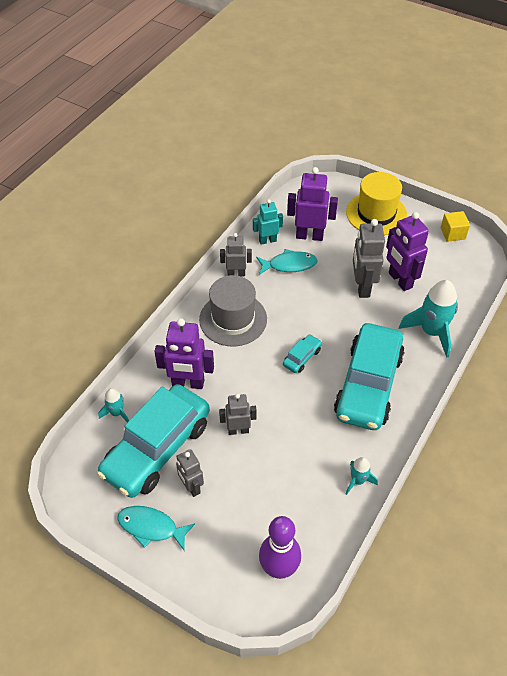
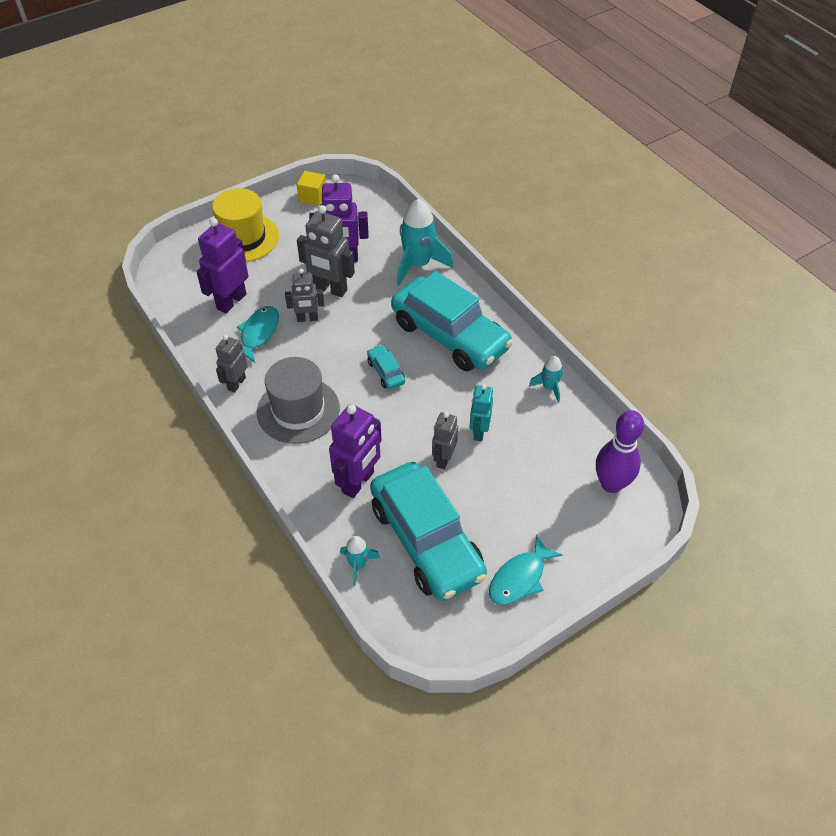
camera: 65 degrees left, 0 degrees up
(191, 487) = (489, 525): grey robot -> grey robot (307, 319)
(267, 240) = (210, 338): turquoise robot -> turquoise robot (479, 432)

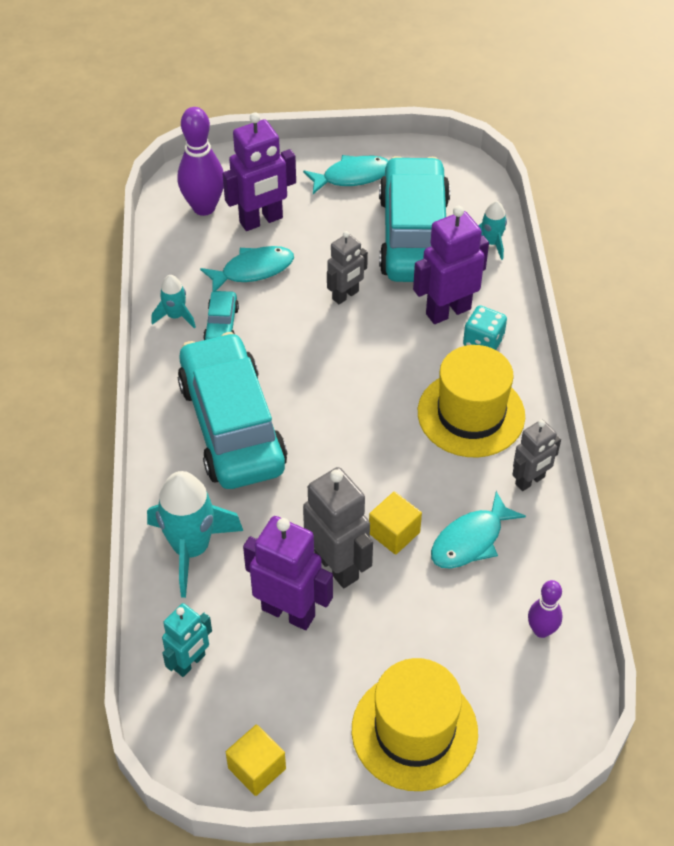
camera: 150 degrees left, 0 degrees up
(194, 305) = (541, 630): none -> purple bowling pin
(231, 301) = (485, 612): purple robot -> purple robot (261, 220)
(298, 410) = (471, 414): grey hat -> yellow hat
(307, 319) = (394, 533): grey robot -> yellow cube
(317, 469) = (483, 342): none -> turquoise dice
(386, 372) = (341, 414): turquoise car -> turquoise car (221, 325)
(479, 432) = (289, 305): turquoise robot -> turquoise robot (190, 662)
(527, 447) = (253, 270): none -> turquoise fish

